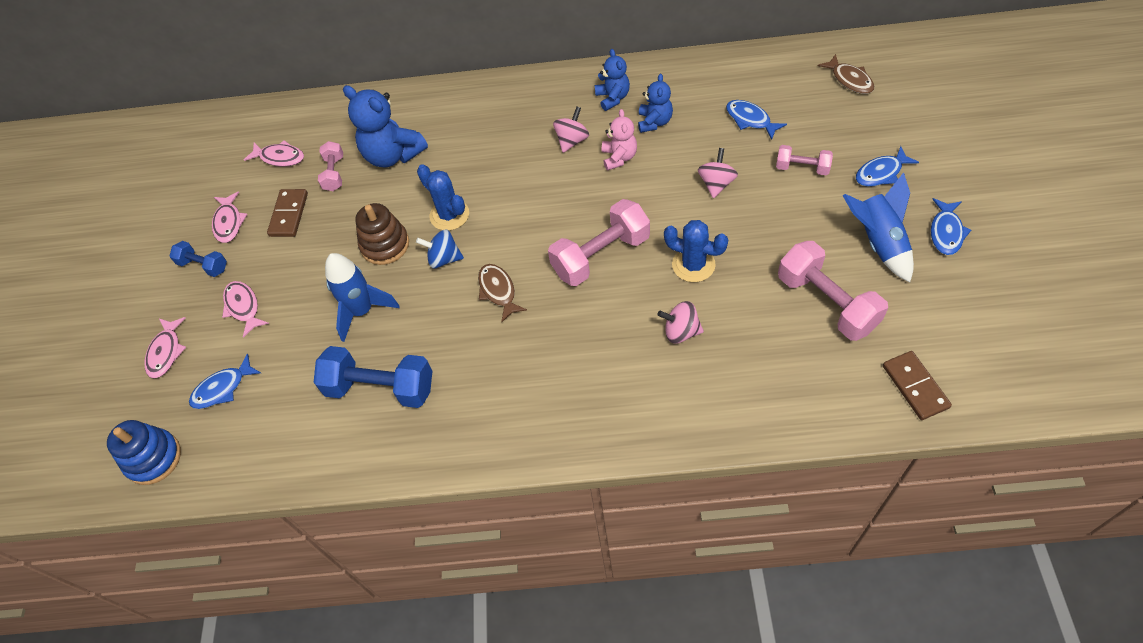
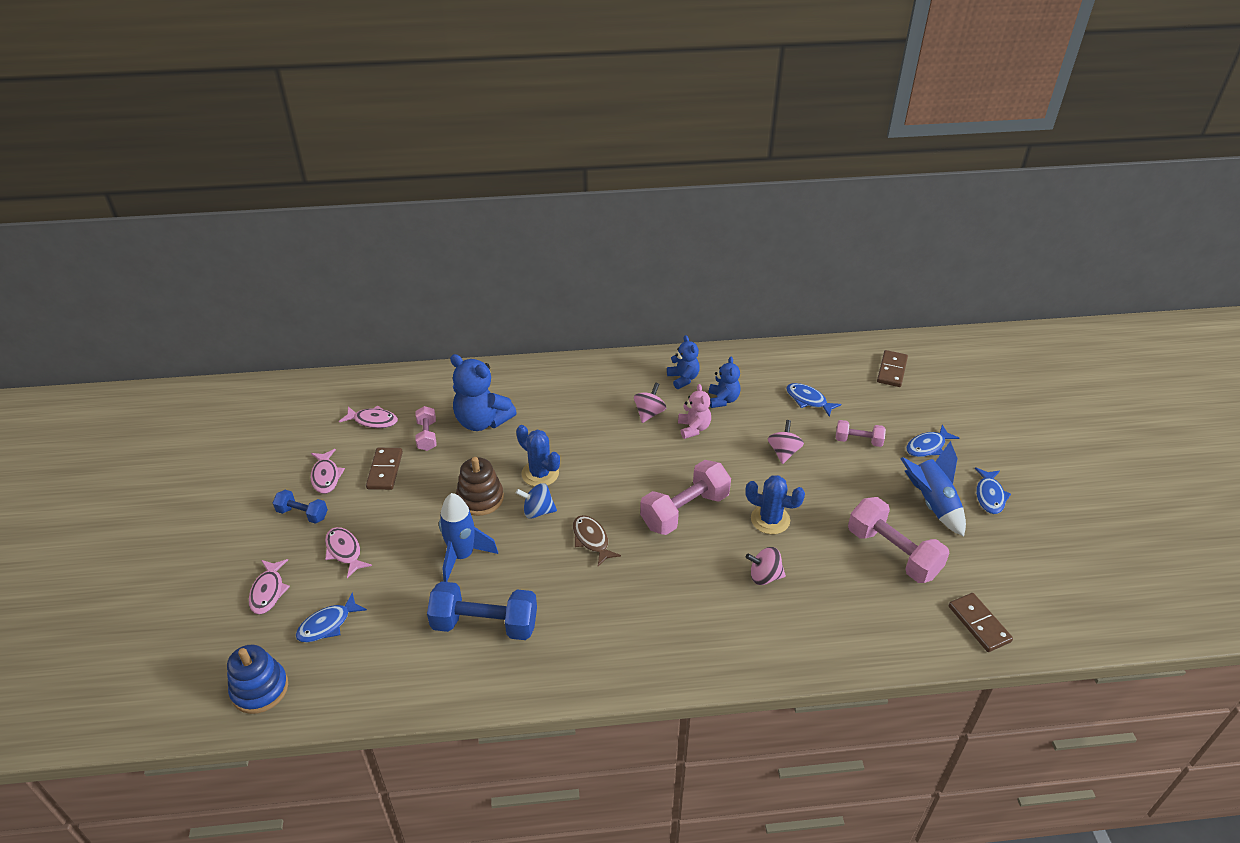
camera: 10 degrees left, 15 degrees down
(850, 80) = (891, 370): brown fish -> brown domino

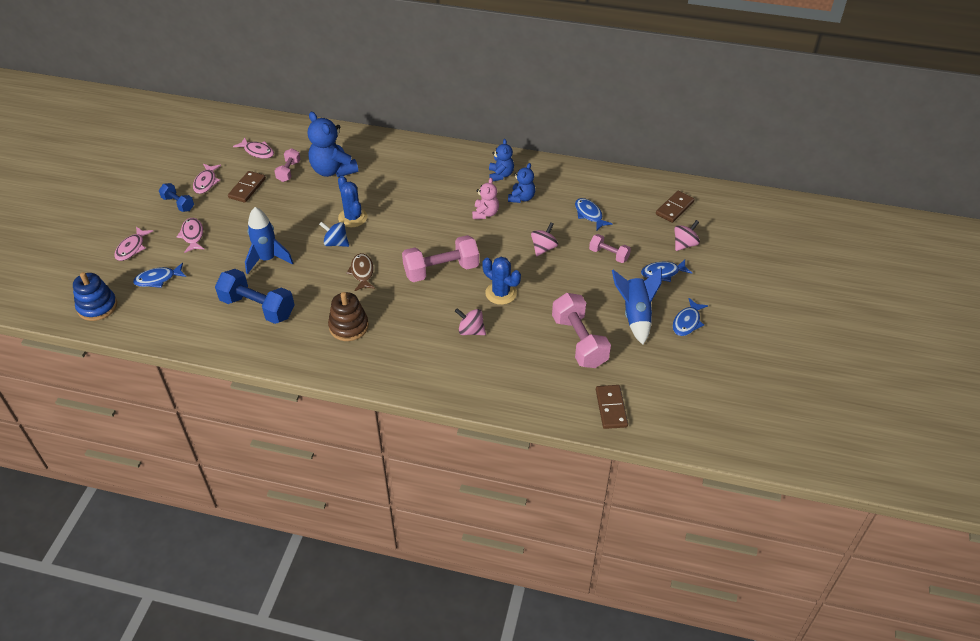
camera: 20 degrees right, 5 degrees up
(480, 498) = (301, 224): brown stacking toy -> brown stacking toy (349, 326)
(649, 413) = (458, 194): pink spinning top -> pink spinning top (684, 244)

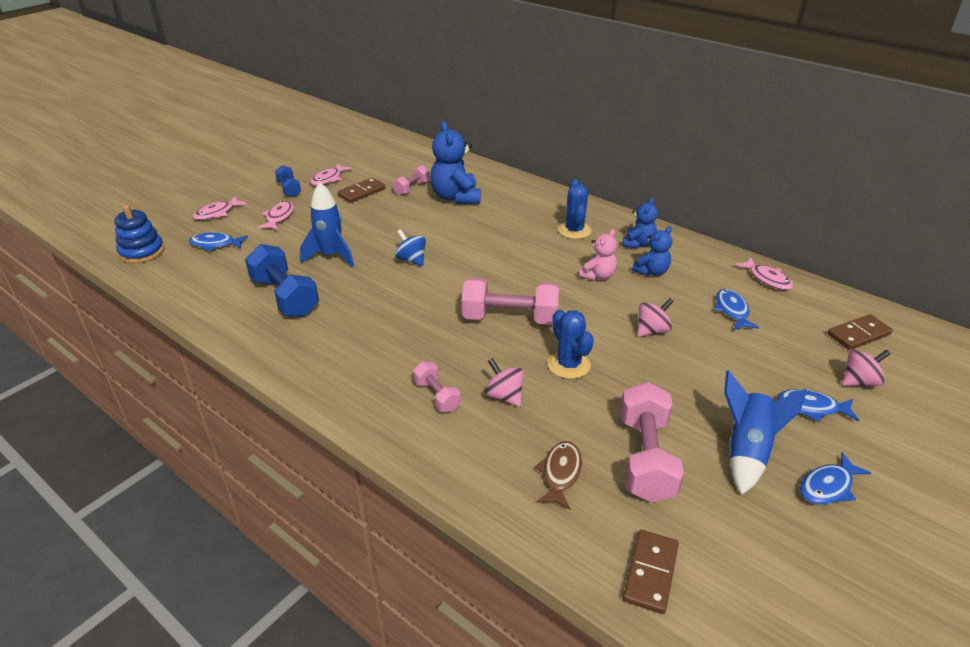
camera: 25 degrees right, 10 degrees down
(257, 151) = (395, 166): pink fish -> pink fish (767, 279)
(349, 326) = (364, 345): brown stacking toy -> none
(352, 217) = (446, 242): blue cactus -> blue cactus (574, 230)
(362, 272) = (418, 295): brown fish -> brown fish (560, 473)
(609, 255) = (739, 362): pink dumbbell -> pink dumbbell (437, 396)

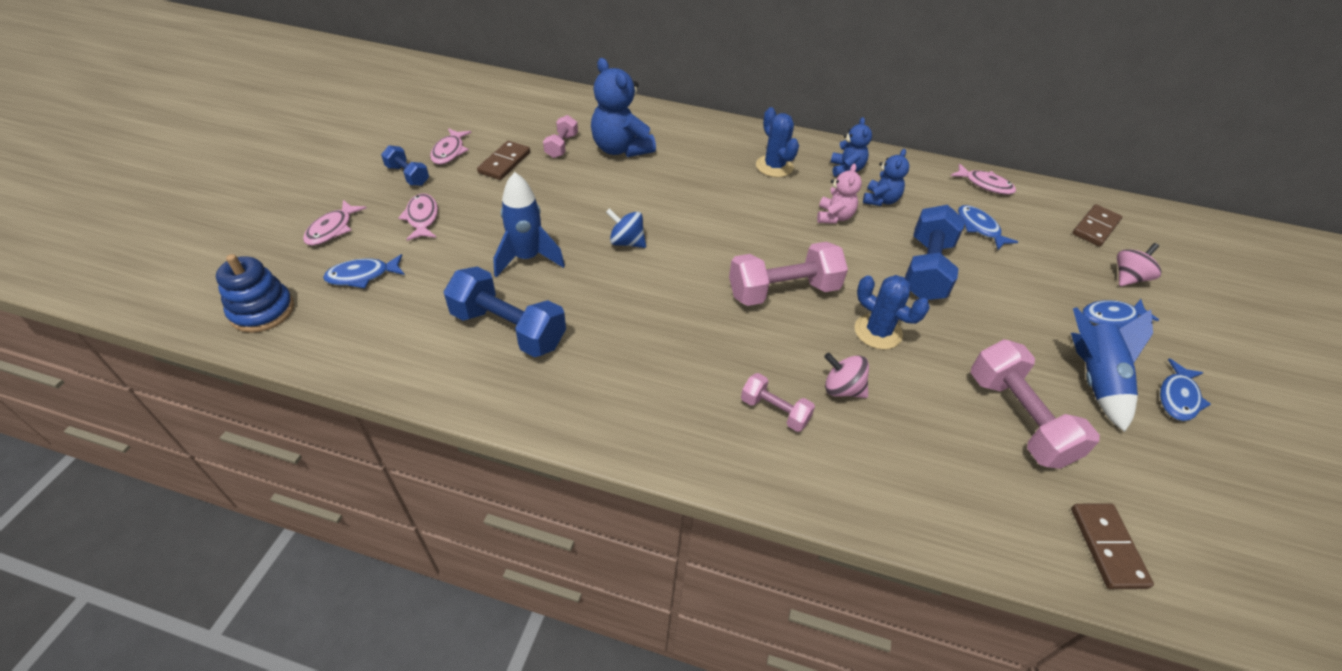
camera: 25 degrees left, 10 degrees up
(560, 473) = (957, 464): brown fish -> none
(652, 330) = (926, 269): pink spinning top -> blue dumbbell

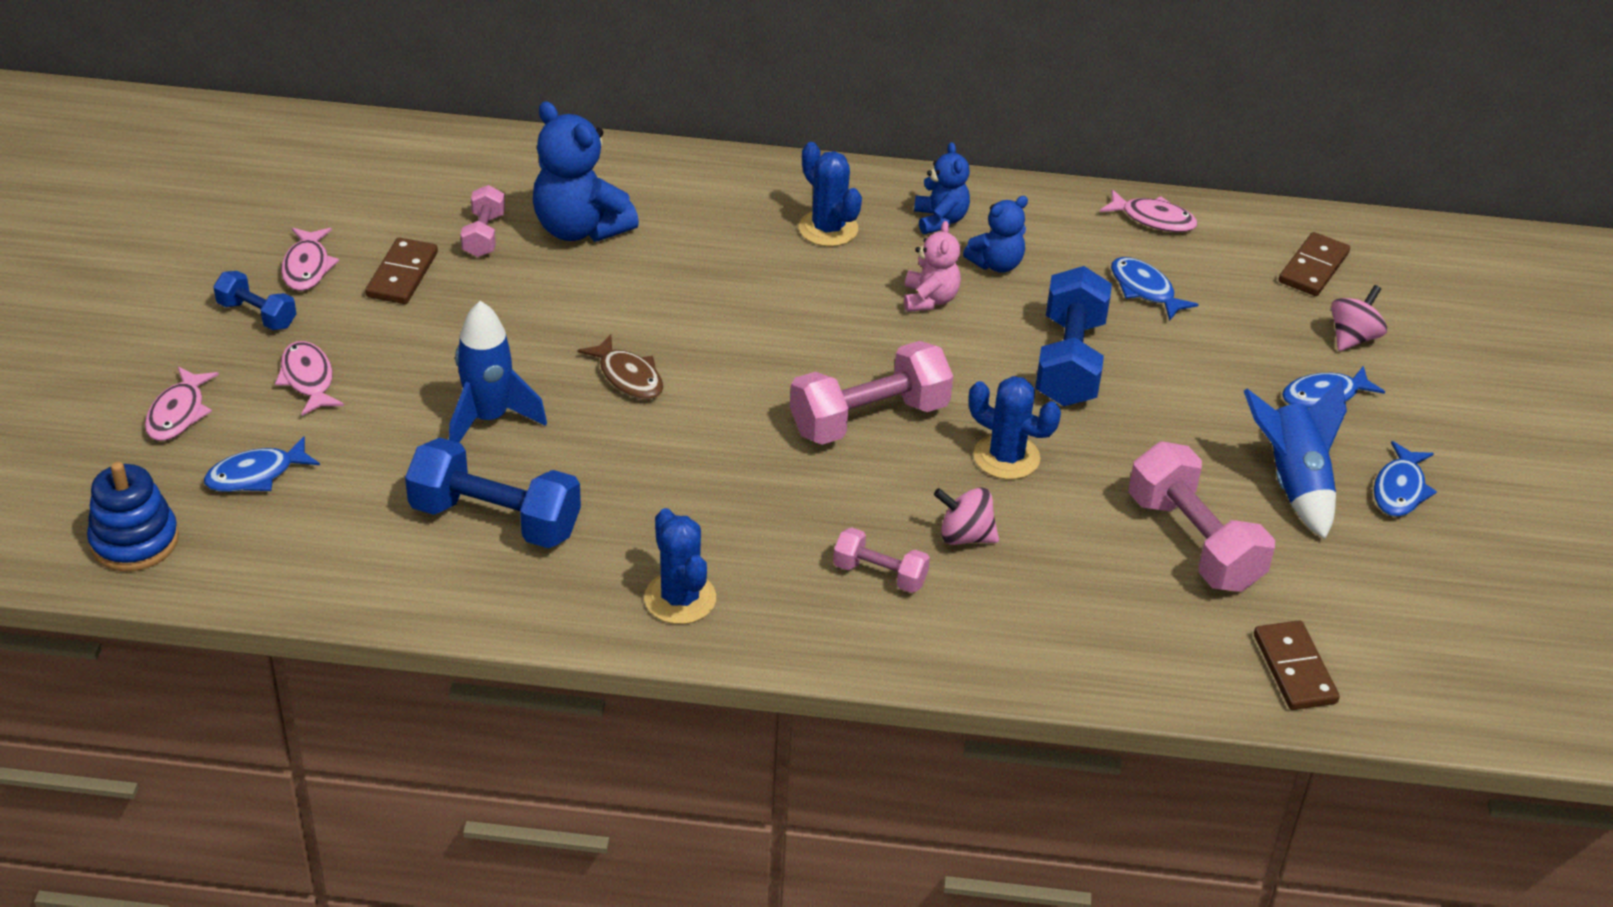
camera: 10 degrees left, 5 degrees down
(622, 409) = (680, 598): none -> blue cactus
(626, 242) = (628, 377): blue spinning top -> brown fish
(880, 200) = (996, 264): blue teddy bear -> blue teddy bear turned 45 degrees clockwise

